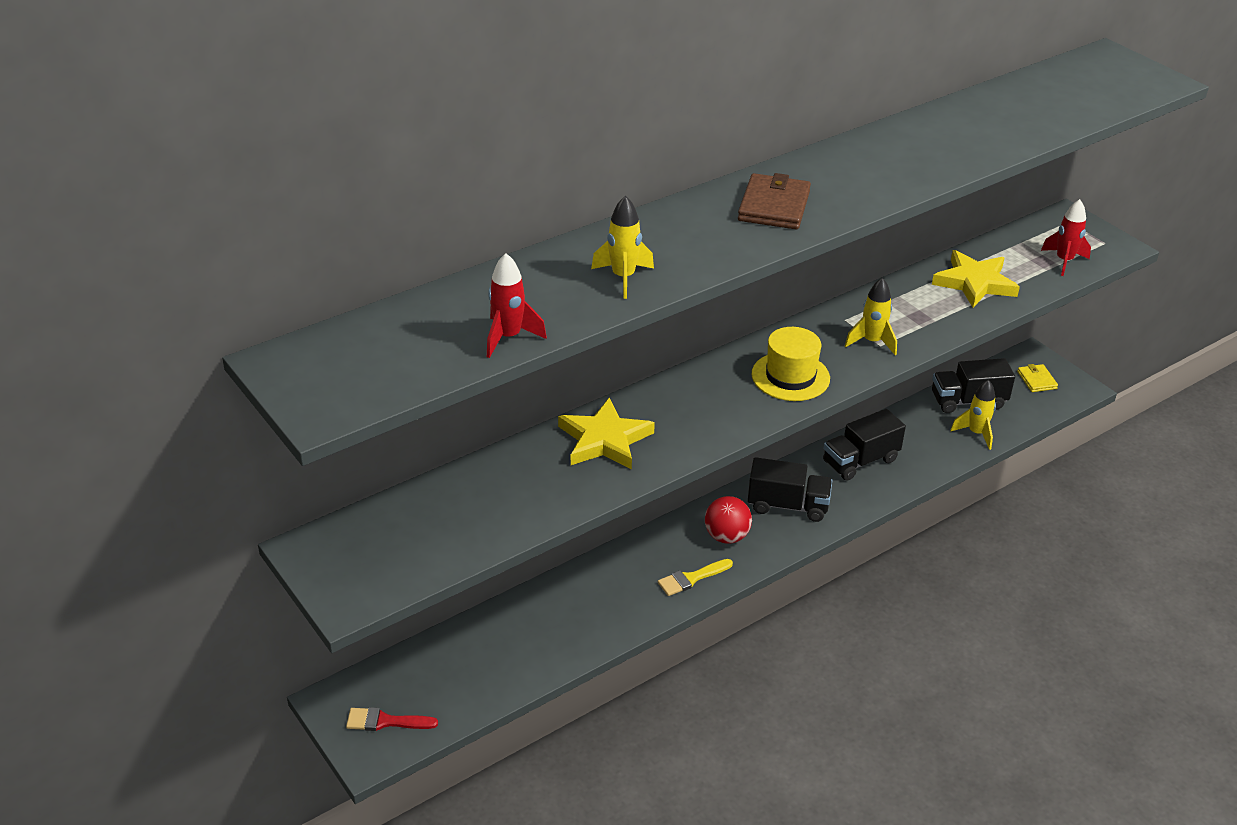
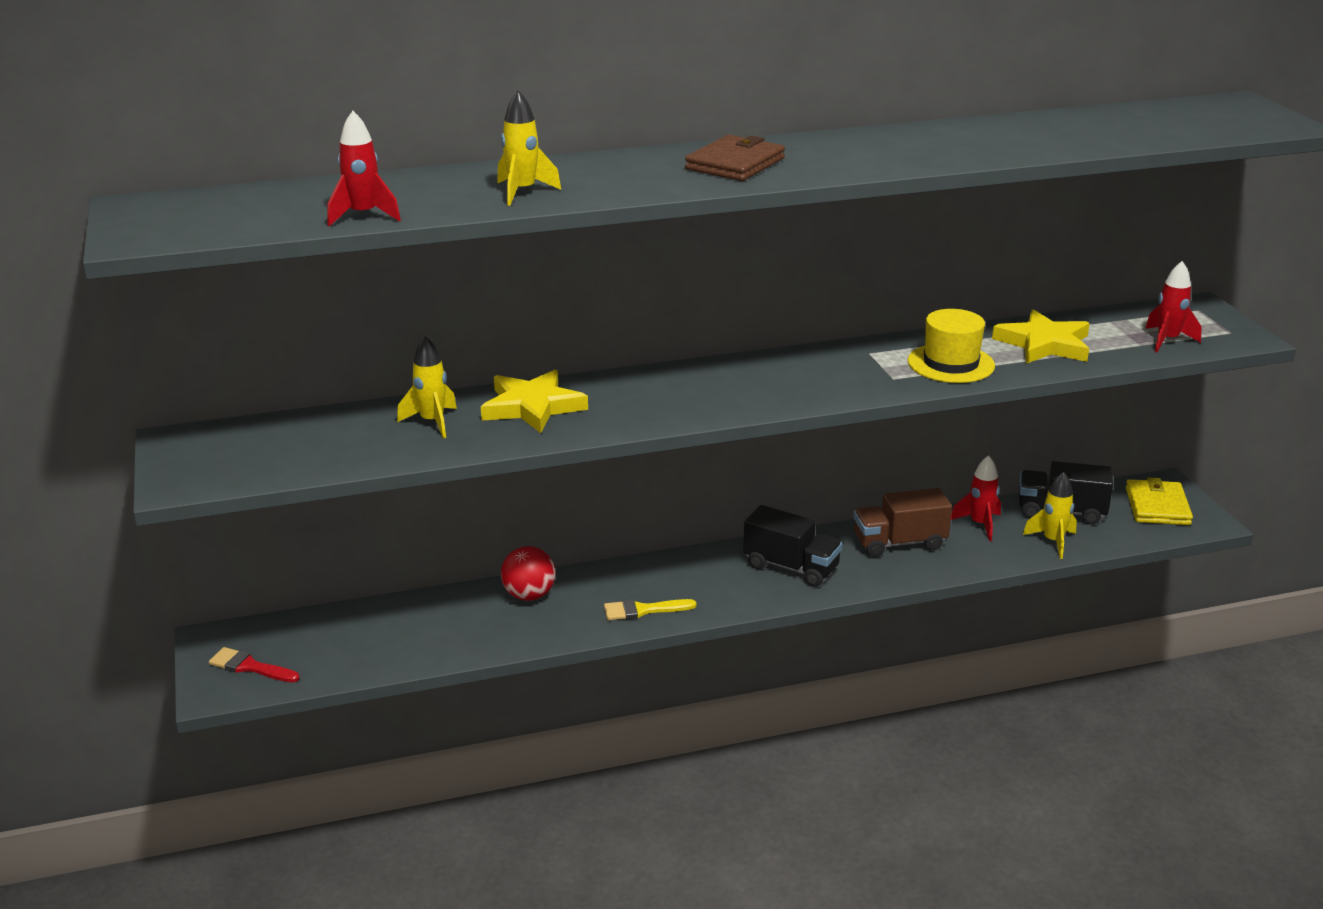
camera: 20 degrees right, 10 degrees down
(726, 536) = (705, 581): red ball -> red ball (529, 595)
(790, 376) = (771, 388): yellow hat -> yellow hat (951, 363)
(860, 461) = (899, 543): black truck -> brown truck
(872, 342) = (885, 374): yellow rocket -> yellow rocket (432, 422)
(913, 428) = (980, 524): none -> red rocket
(1036, 380) = (1157, 506): yellow wallet -> yellow wallet, size x1.61

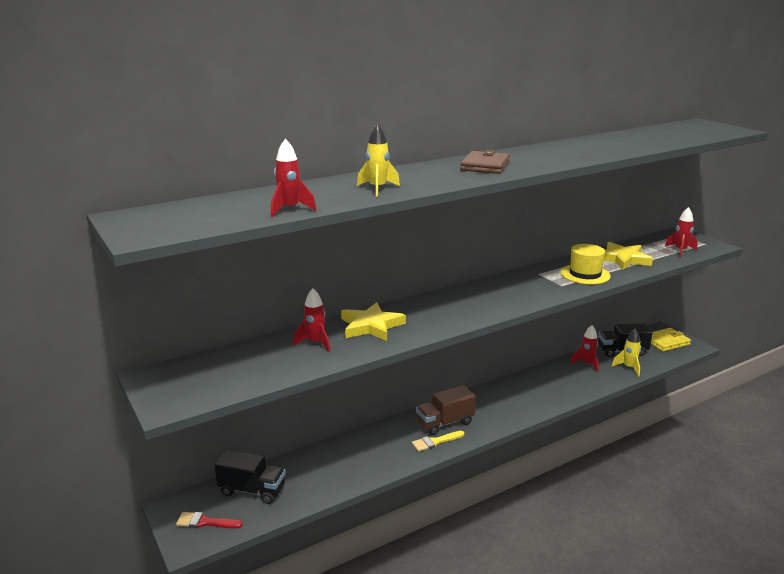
camera: 15 degrees left, 5 degrees down
(432, 422) = (315, 343): yellow rocket -> red rocket
(529, 595) = (363, 444): red ball -> none
(791, 567) = (503, 403): black truck -> black truck (252, 490)
(899, 543) = (552, 380): brown truck -> brown truck (445, 423)
(1157, 506) = (666, 342): yellow wallet -> yellow wallet turned 75 degrees clockwise

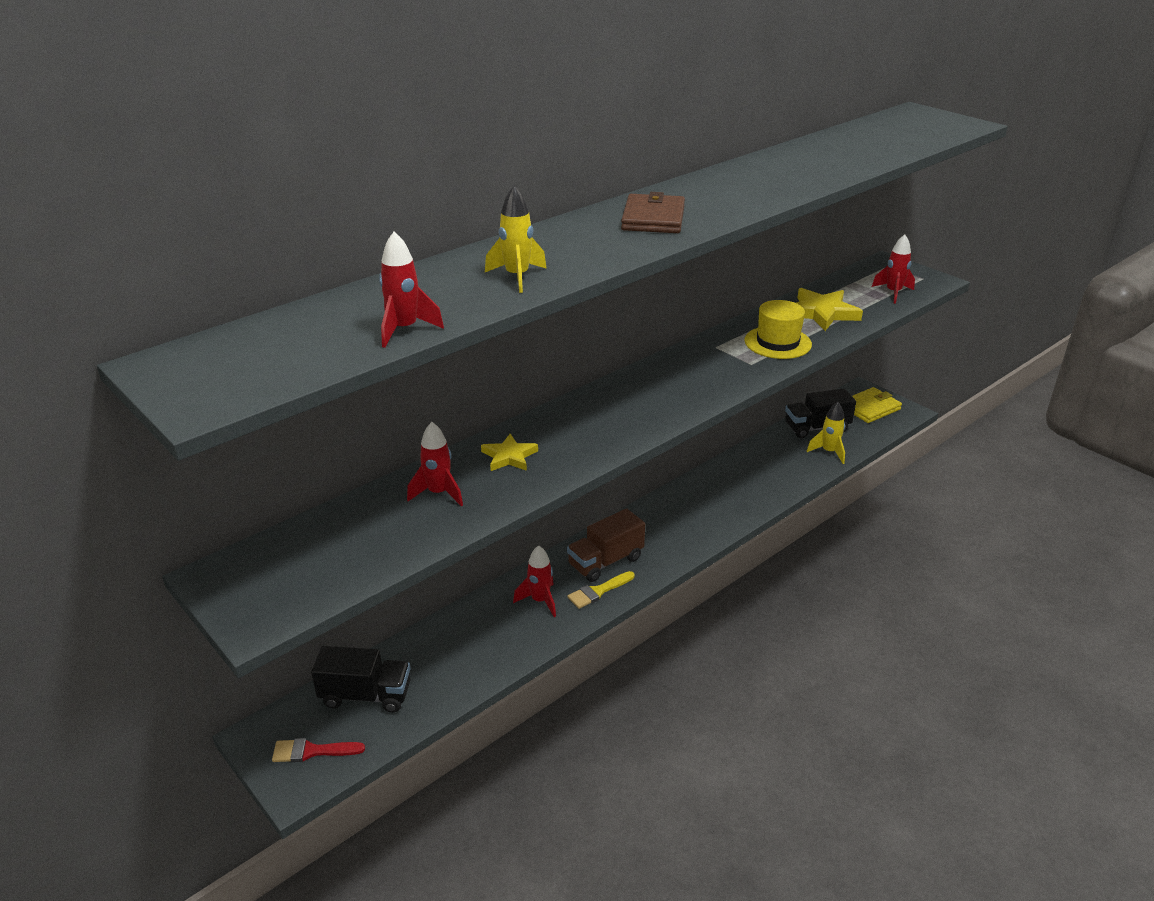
camera: 10 degrees left, 10 degrees up
(371, 326) = (509, 456): yellow star -> yellow star, size x0.62
(586, 364) = (774, 452): red rocket -> red rocket (540, 601)

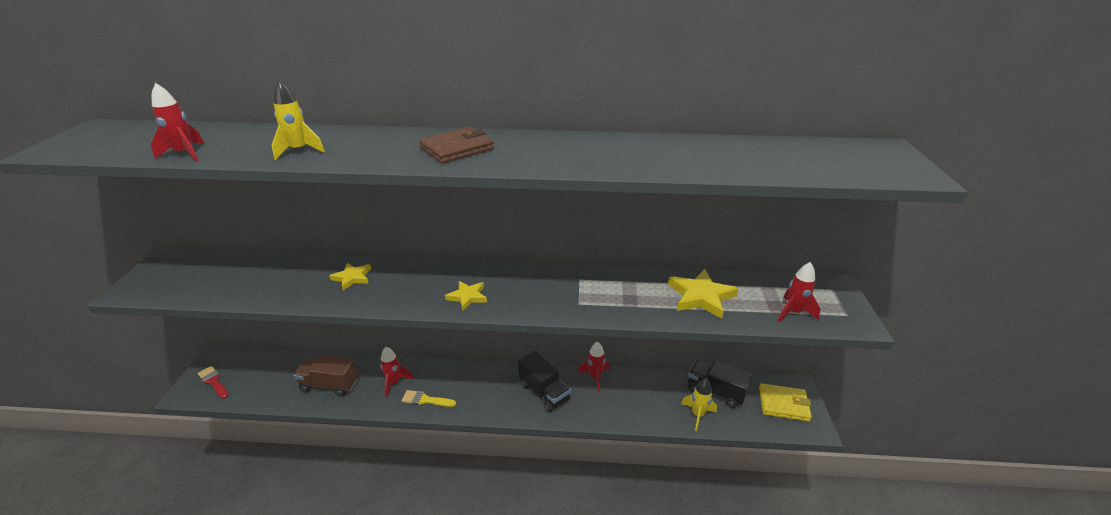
camera: 45 degrees right, 0 degrees up
(366, 695) = (266, 372): black truck -> black truck (544, 392)
(438, 493) = (291, 277): red rocket -> red rocket (595, 377)
(605, 561) = (455, 385): brown truck -> brown truck (330, 385)
(655, 408) = (467, 297): none -> yellow star
(777, 342) = (625, 299): yellow hat -> none

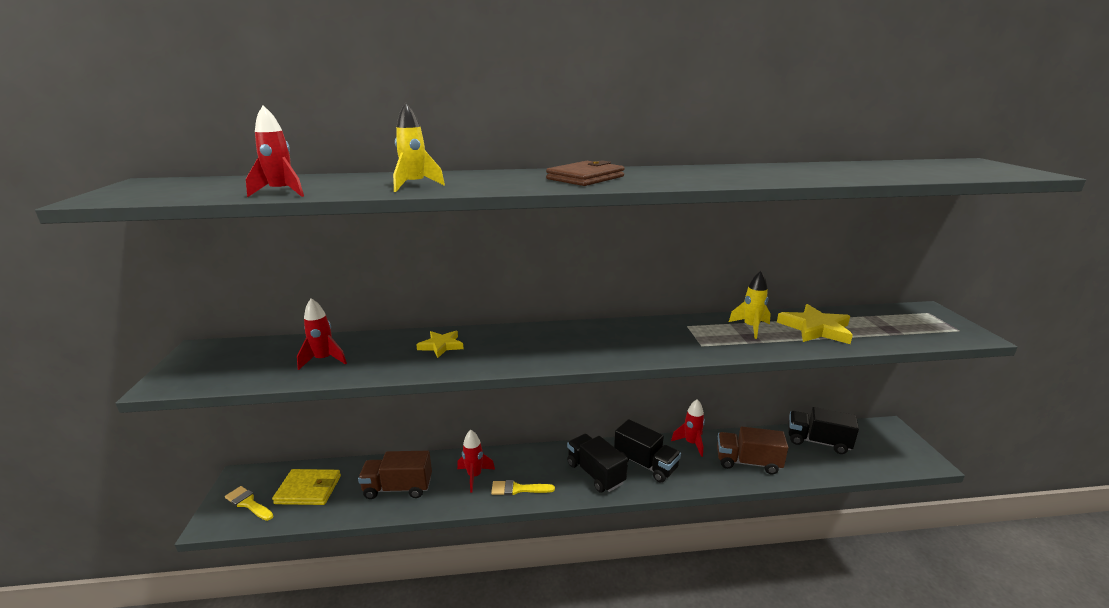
camera: 10 degrees left, 10 degrees down
(213, 381) = (248, 503): red brush -> yellow brush
(467, 297) = (581, 350): yellow star -> none
(496, 395) = (595, 473): none -> black truck
(638, 403) = (747, 462): none -> brown truck
(697, 415) = (812, 465): yellow rocket -> yellow rocket (751, 328)
(783, 404) = (887, 444): yellow wallet -> yellow wallet (308, 489)
(793, 312) = (910, 333): red rocket -> red rocket (324, 360)

